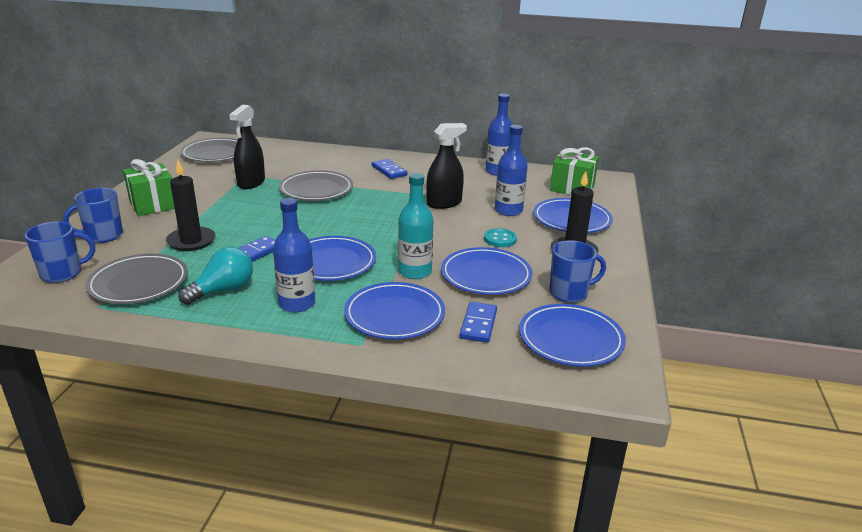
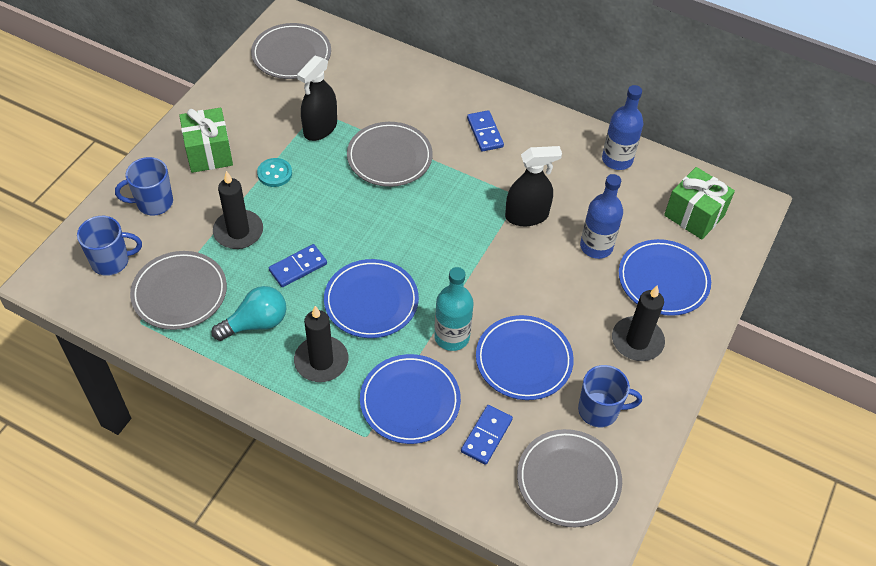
camera: 15 degrees right, 25 degrees up
(297, 303) = (321, 361): blue bottle -> black candle
(500, 239) = (564, 300): turquoise button -> turquoise button (274, 173)
(570, 339) = (568, 480): blue plate -> grey plate

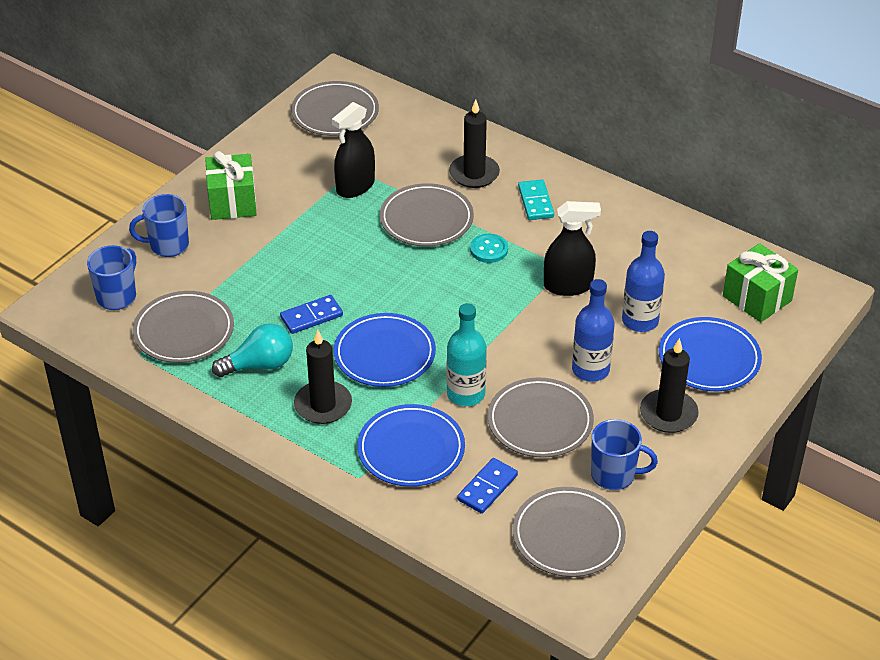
camera: 10 degrees right, 10 degrees down
(111, 261) = (117, 296): blue mug -> blue mug turned 60 degrees counterclockwise
(238, 232) = (253, 279): black candle -> black candle (474, 174)
(274, 173) = (300, 226): turquoise button -> turquoise button (489, 249)
(485, 132) = (536, 202): blue domino -> turquoise domino
(523, 360) = (540, 421): blue plate -> grey plate
(617, 159) = (679, 238): blue bottle -> blue bottle (590, 369)

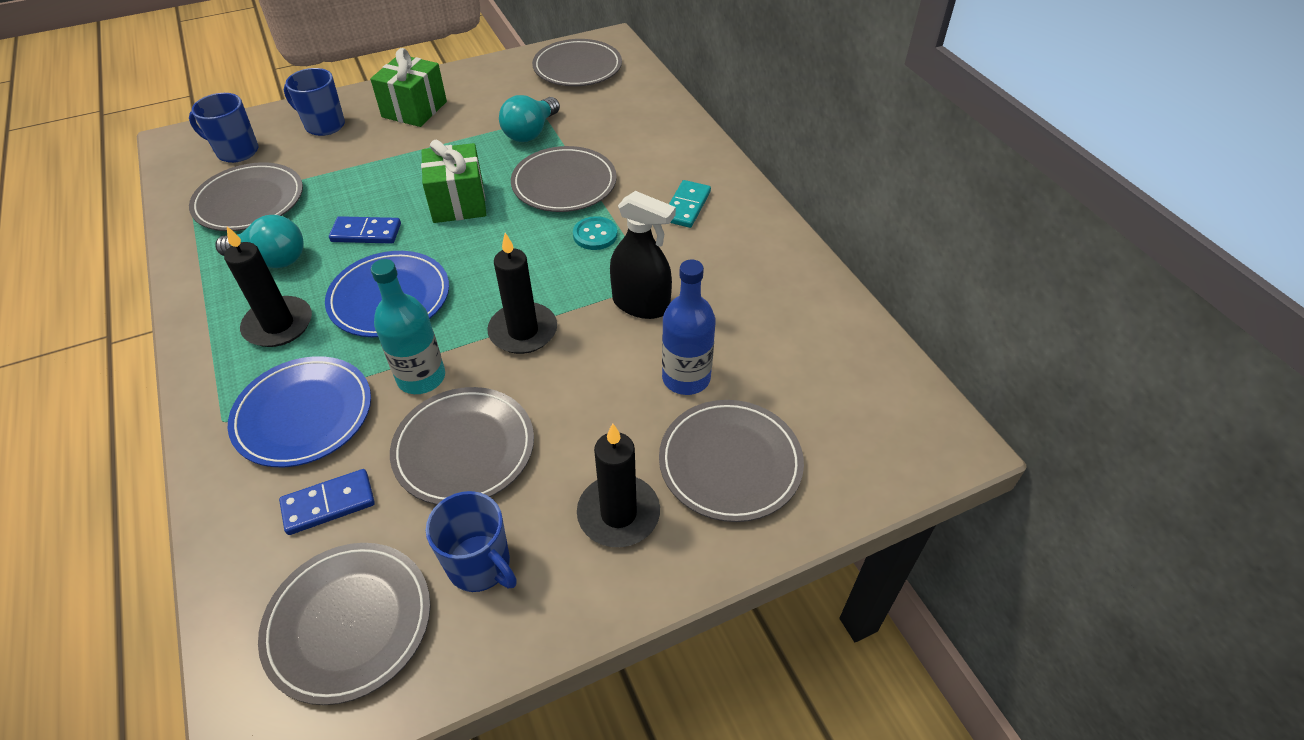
camera: 30 degrees right, 5 degrees up
(117, 296) = (236, 151): blue mug -> blue mug turned 135 degrees counterclockwise
(355, 186) = (530, 132): black spray bottle -> turquoise light bulb
(474, 174) = (650, 159): black candle -> black candle (523, 331)
(590, 369) = (578, 411): blue bottle -> none
(709, 358) = (730, 463): blue plate -> grey plate
(757, 298) = (852, 412): green gift -> green gift (458, 202)

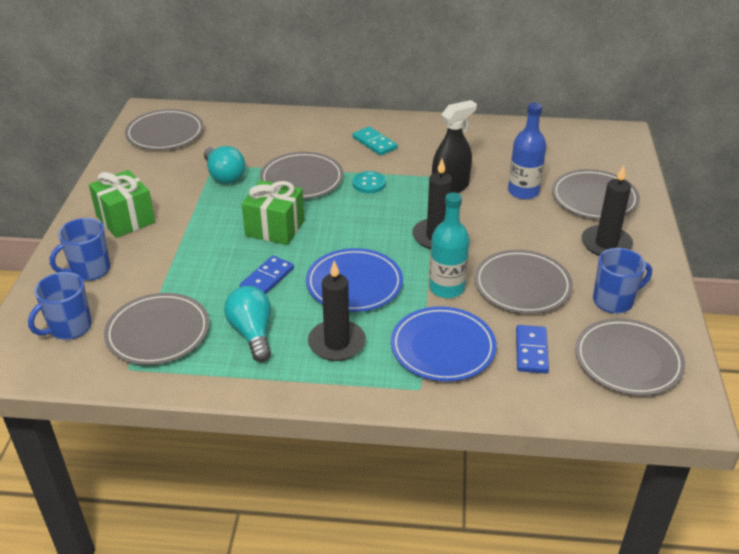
camera: 60 degrees left, 10 degrees down
(271, 259) = (252, 333): turquoise light bulb -> turquoise light bulb turned 60 degrees counterclockwise

